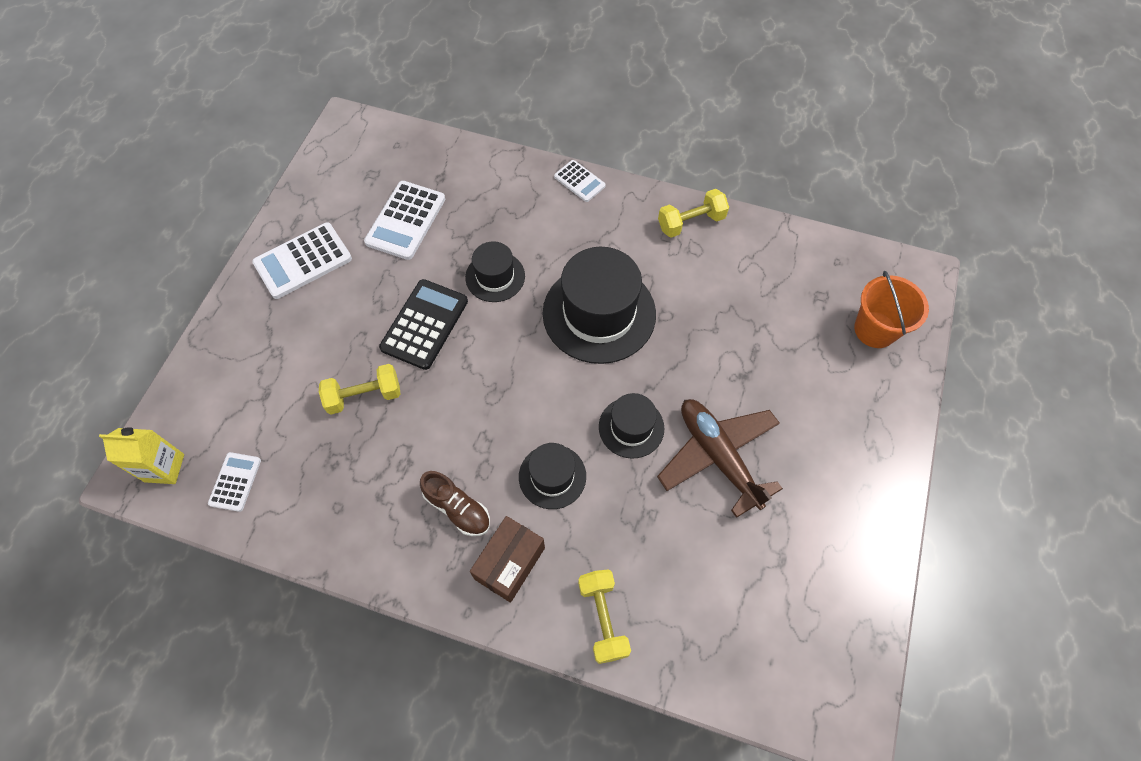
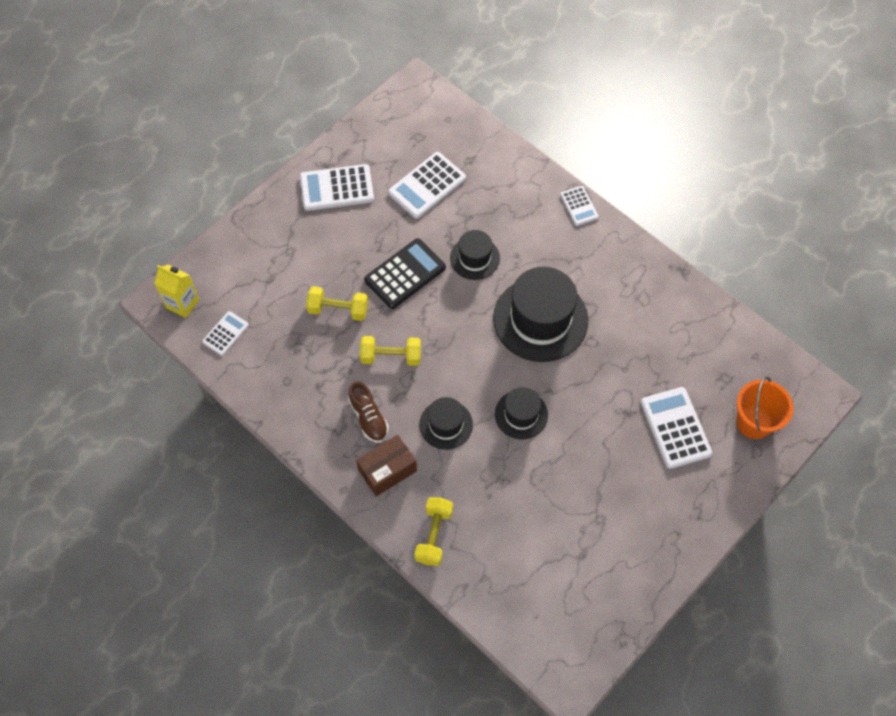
camera: 25 degrees right, 0 degrees up
(691, 222) = (652, 276): yellow dumbbell -> yellow dumbbell (391, 356)
(718, 456) = (575, 463): brown plane -> none
(801, 370) = (675, 428): none -> white calculator

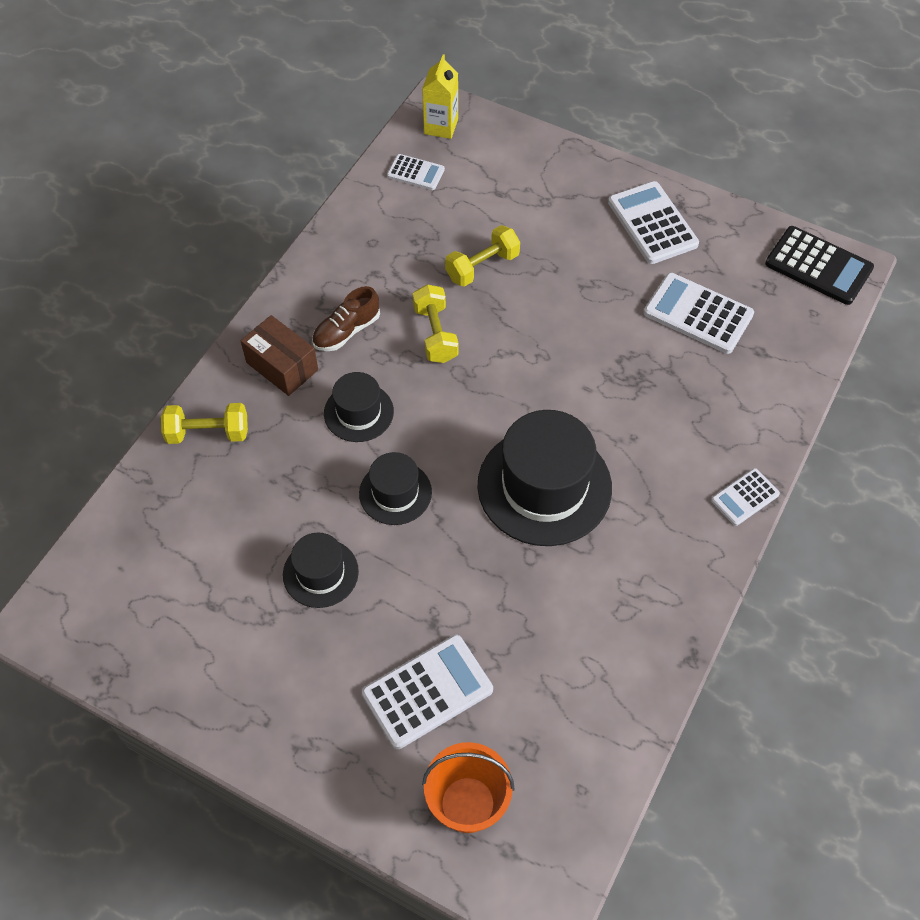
camera: 75 degrees right, 5 degrees down
(338, 310) = (482, 267): yellow dumbbell -> yellow dumbbell turned 60 degrees clockwise
(405, 274) = (557, 321): black calculator -> black calculator (818, 266)
(474, 258) = (610, 390): black hat -> black hat (320, 573)

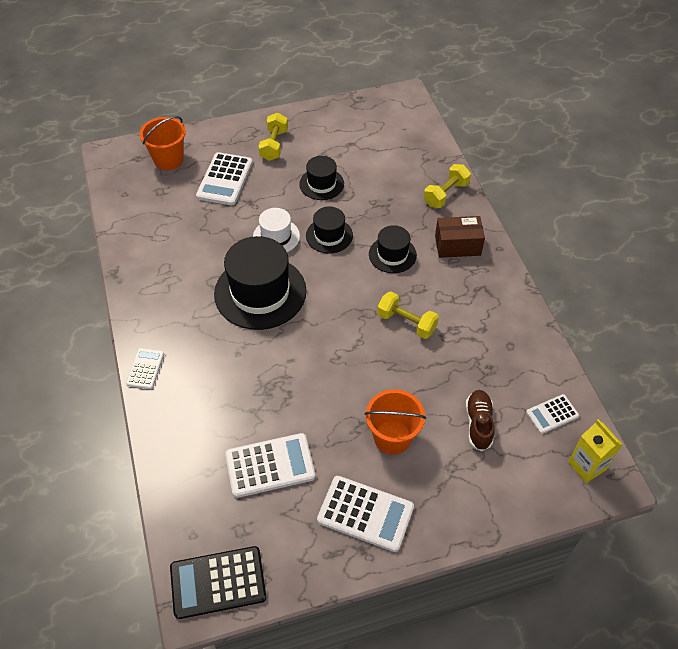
camera: 135 degrees right, 5 degrees down
(346, 331) = (452, 286): brown shoe -> brown shoe (478, 424)
(454, 543) = (276, 236): none -> white hat
(482, 267) = (432, 384): yellow dumbbell -> yellow dumbbell (274, 145)
(567, 255) = (392, 437): none -> orange bucket

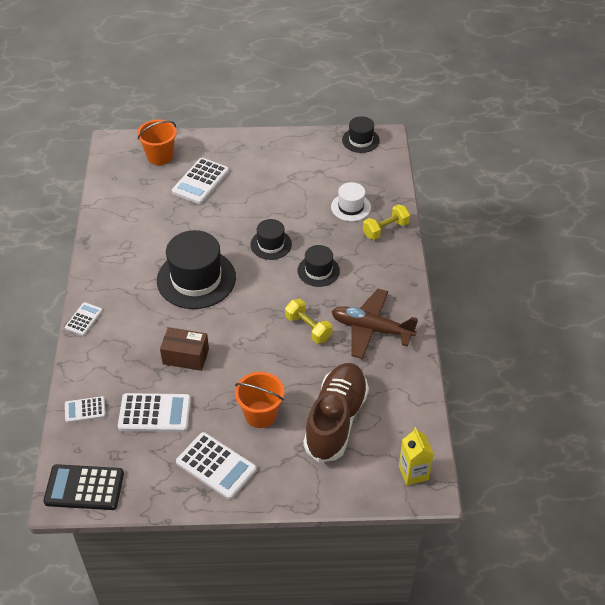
camera: 15 degrees right, 5 degrees down
(274, 145) = (253, 160): yellow dumbbell -> none
(276, 236) = (226, 237): white hat -> white hat (351, 207)
(321, 184) = (281, 200): black hat -> black hat (360, 140)
(457, 245) = (378, 274): brown box -> brown box (185, 356)
(475, 309) = (371, 329): none -> brown plane
(478, 424) = (336, 420): brown shoe -> brown shoe, size x2.03
(552, 414) = (401, 426): white calculator -> white calculator (85, 410)

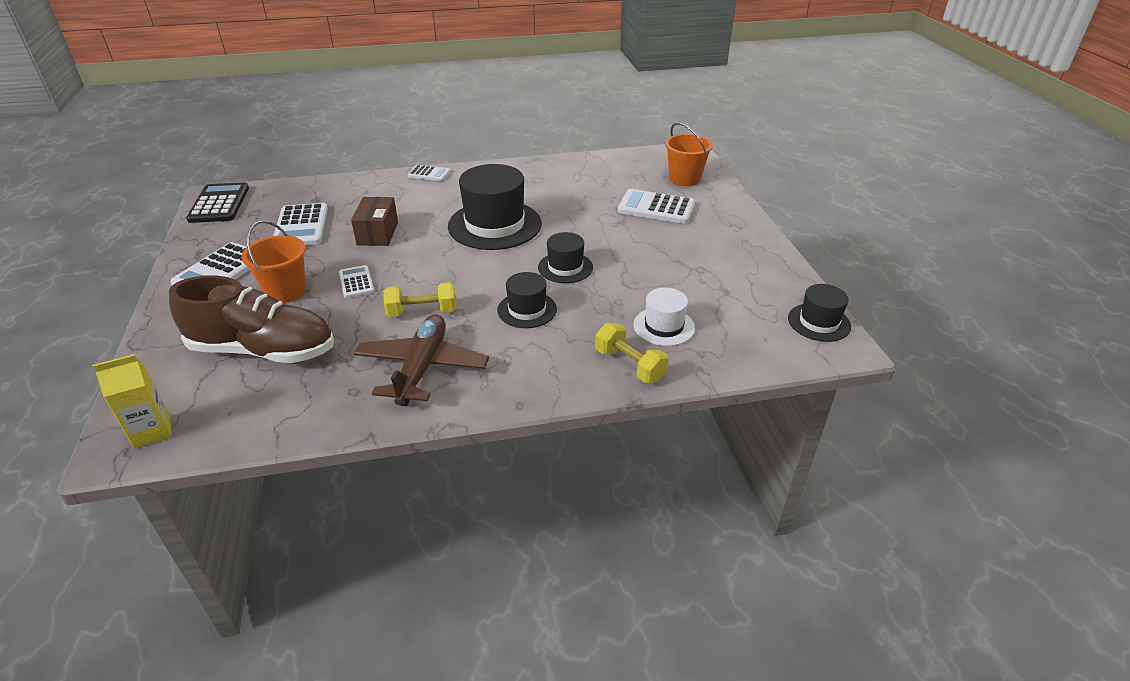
camera: 80 degrees right, 10 degrees down
(85, 410) = (313, 191): white calculator -> white calculator (356, 282)
(308, 328) = (422, 312): yellow dumbbell -> yellow dumbbell turned 45 degrees clockwise

